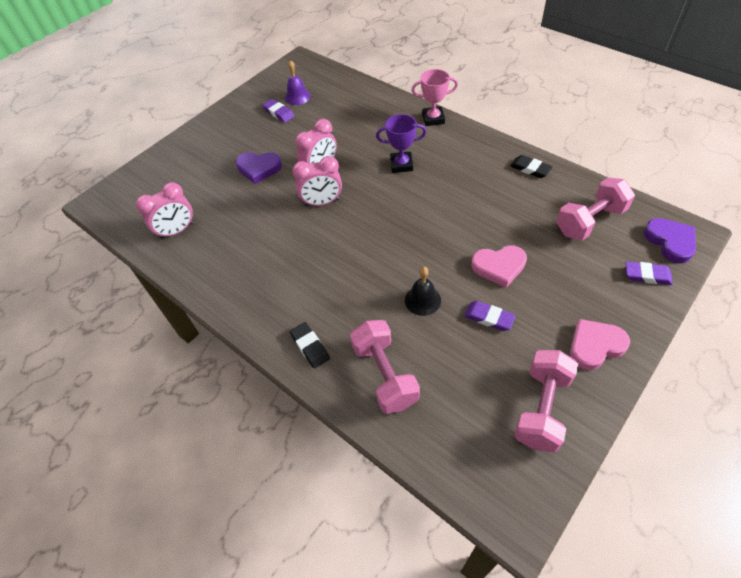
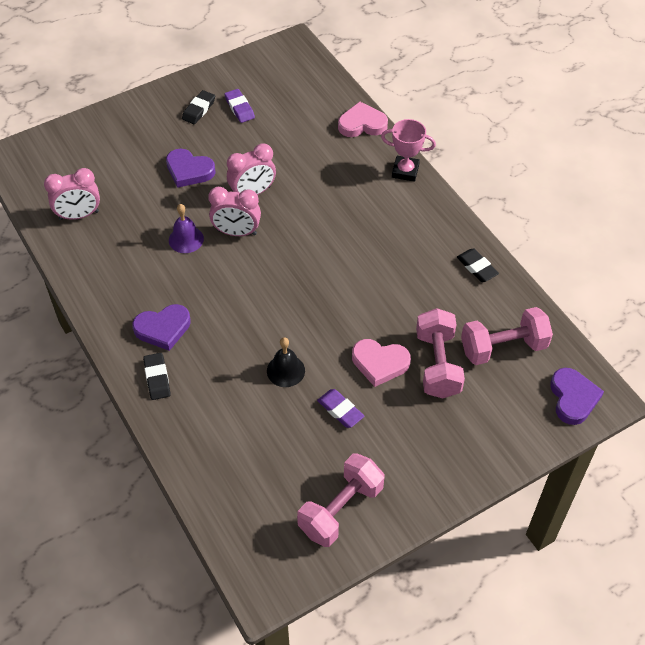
camera: 15 degrees right, 0 degrees up
(246, 123) = (199, 109): none -> black eraser
(295, 301) = (163, 329): none -> purple heart
(297, 97) = (269, 93): purple bell -> purple bell (186, 239)
(384, 375) = (213, 429): pink dumbbell -> pink dumbbell (437, 364)
(401, 165) = (341, 216): purple trophy -> none
(595, 346) = (426, 472): pink heart -> pink heart (362, 124)
(647, 275) = (524, 424): purple eraser -> none

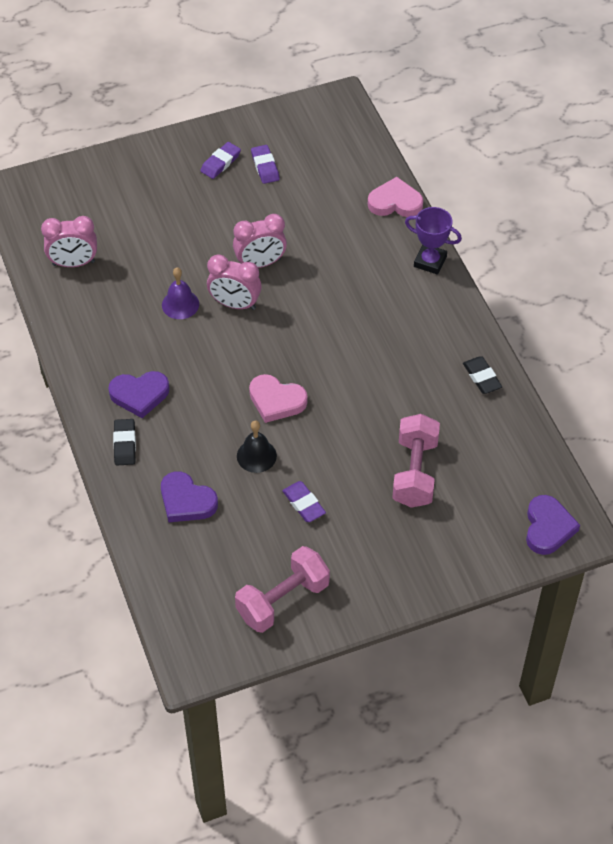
camera: 10 degrees right, 0 degrees up
(189, 170) = (197, 230): purple heart -> purple heart (186, 501)
(199, 109) = (220, 163): black eraser -> purple eraser
(380, 363) = (355, 462): pink heart -> pink heart (276, 401)
(405, 171) = (430, 262): pink trophy -> purple trophy
(503, 347) = (488, 465): pink dumbbell -> none

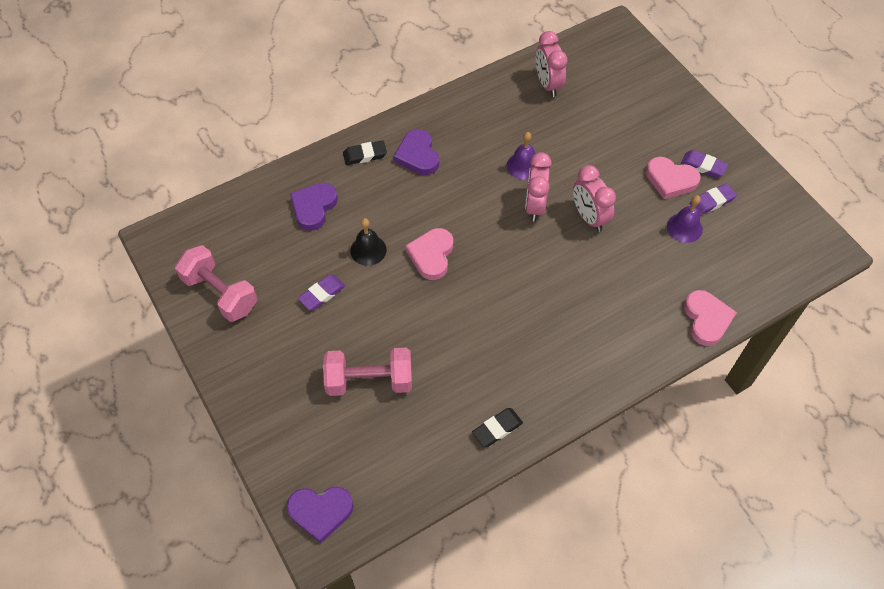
camera: 80 degrees right, 5 degrees up
(231, 191) = (670, 180): none -> pink heart
(290, 194) = (684, 227): none -> purple bell
(430, 262) = (636, 362): purple trophy -> none

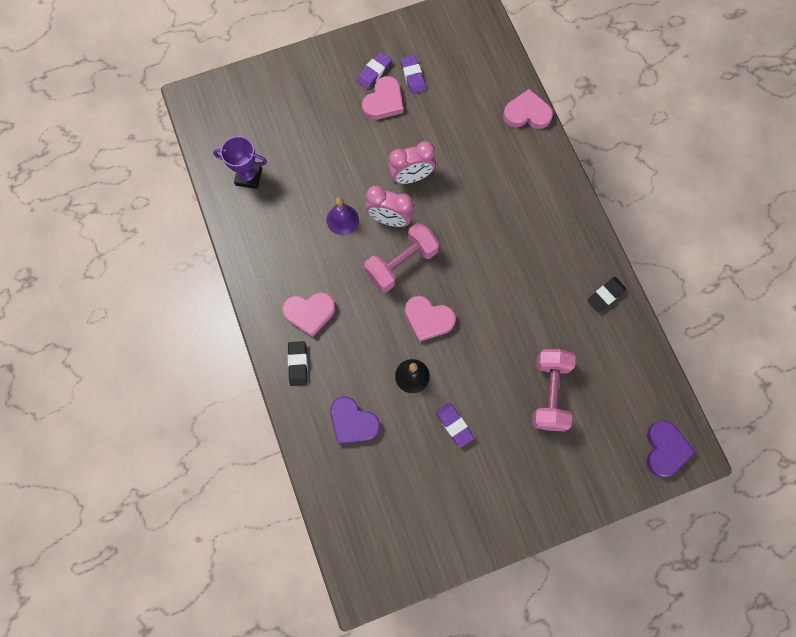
camera: 80 degrees left, 15 degrees up
(220, 293) = (438, 523): pink dumbbell -> pink dumbbell (401, 263)
(418, 155) = (309, 313): purple heart -> pink heart
(497, 429) = (605, 295): black eraser -> black eraser turned 75 degrees clockwise
(548, 84) = (248, 177): pink clock -> purple trophy
(684, 227) = (435, 105): purple bell -> none

